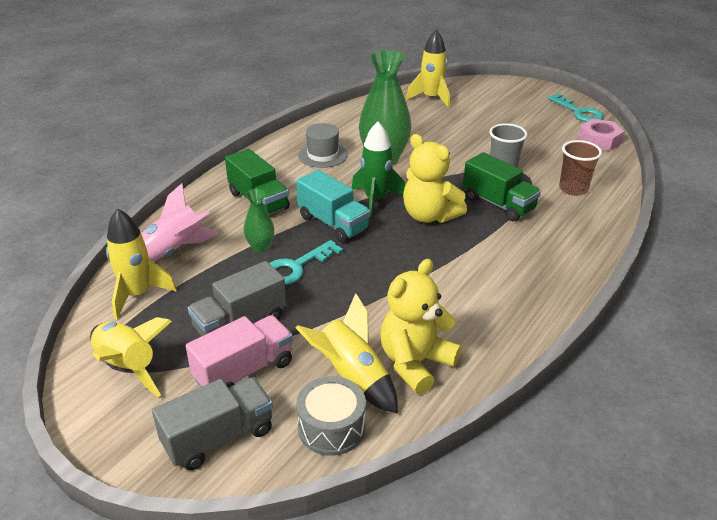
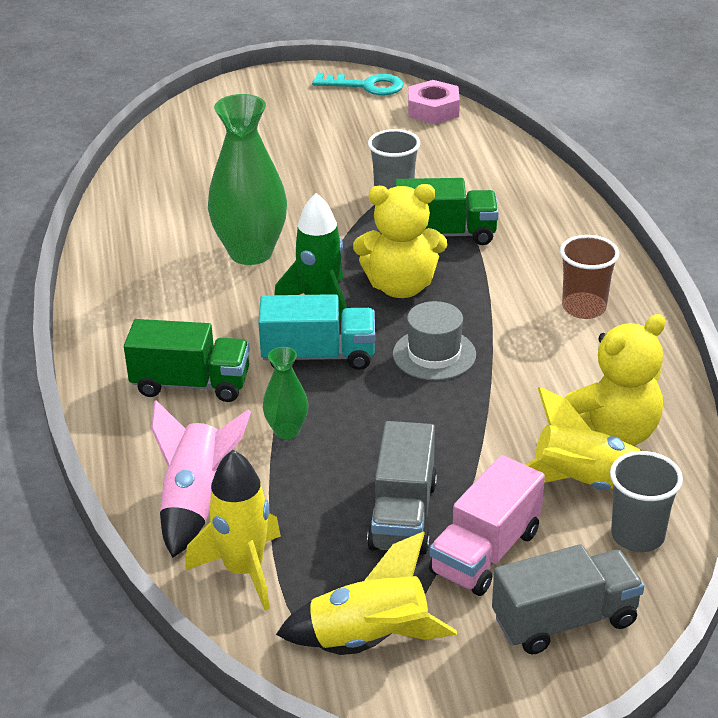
camera: 45 degrees left, 0 degrees up
(218, 437) = (564, 620): grey truck -> grey truck turned 60 degrees clockwise
(244, 371) = (485, 552): pink truck -> pink truck turned 150 degrees counterclockwise
(297, 267) = (360, 424): turquoise key -> none
(322, 155) = (171, 287): grey hat -> grey hat (434, 354)
(331, 428) = (637, 536): grey drum -> grey cup
(415, 363) = (612, 432): yellow teddy bear -> yellow teddy bear turned 120 degrees counterclockwise
(431, 98) = (180, 148): yellow rocket -> none
(573, 189) = (487, 178): brown cup -> brown cup (584, 308)

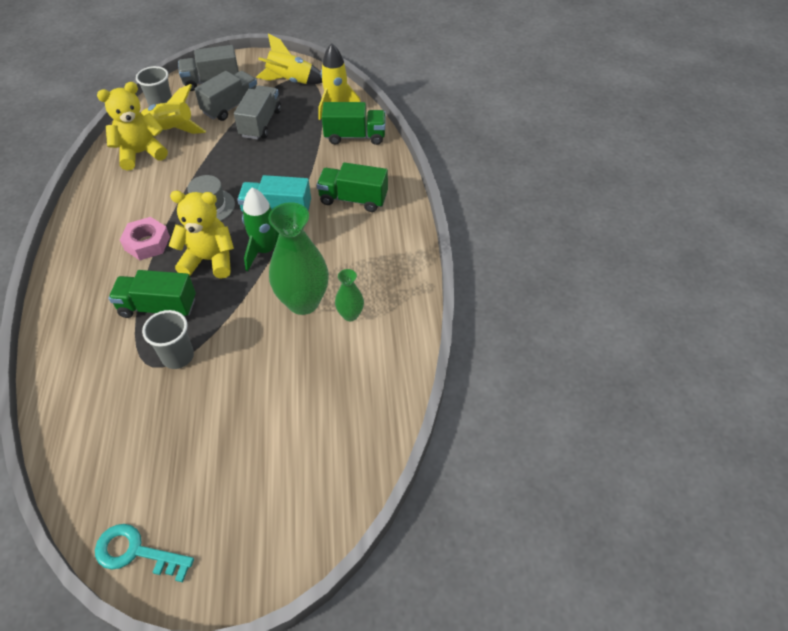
camera: 175 degrees left, 15 degrees up
(196, 502) = (355, 136): pink rocket -> green truck
(287, 431) = (305, 167): green vase -> green vase (350, 315)
(433, 110) = (87, 490): pink nut -> pink nut (147, 243)
(485, 552) = (231, 106): pink truck -> grey truck
(584, 308) = (103, 232): brown cup -> none

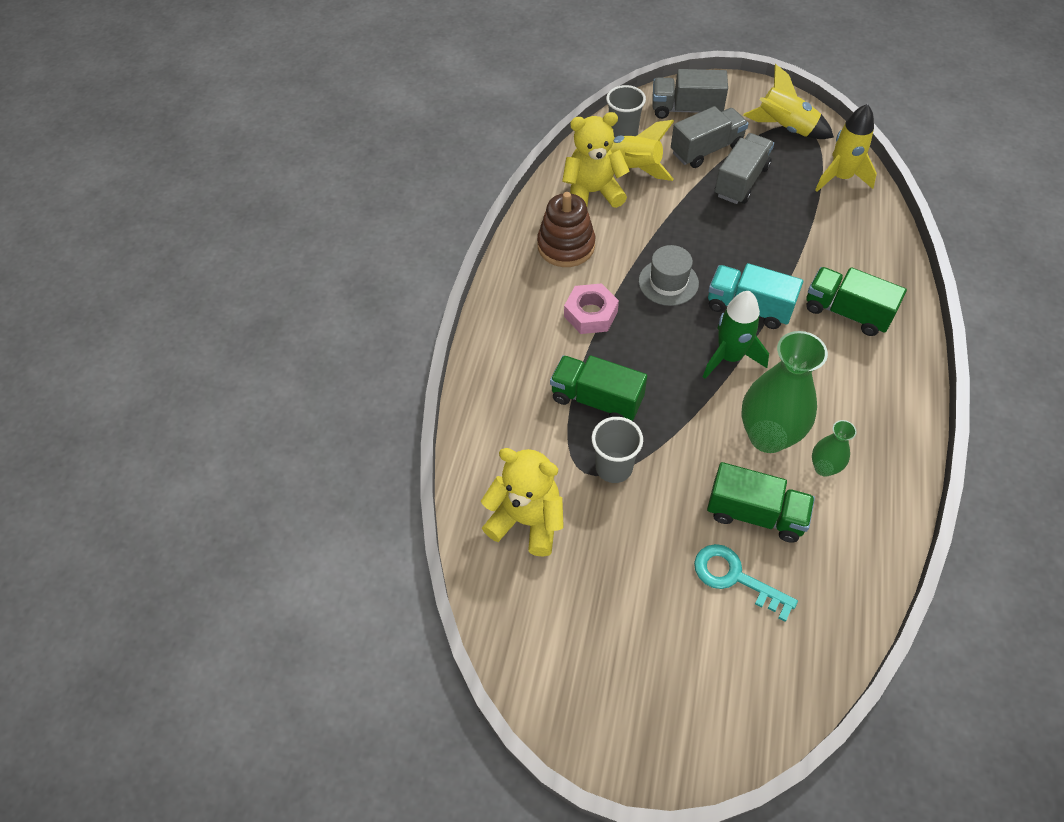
camera: 20 degrees right, 5 degrees up
(121, 196) = (566, 246): none -> brown stacking toy
(136, 552) = (549, 688): turquoise key -> turquoise key (735, 578)
(209, 260) = (661, 353): yellow teddy bear -> yellow teddy bear (527, 521)
(355, 136) = (859, 224): green truck -> green truck (755, 514)

